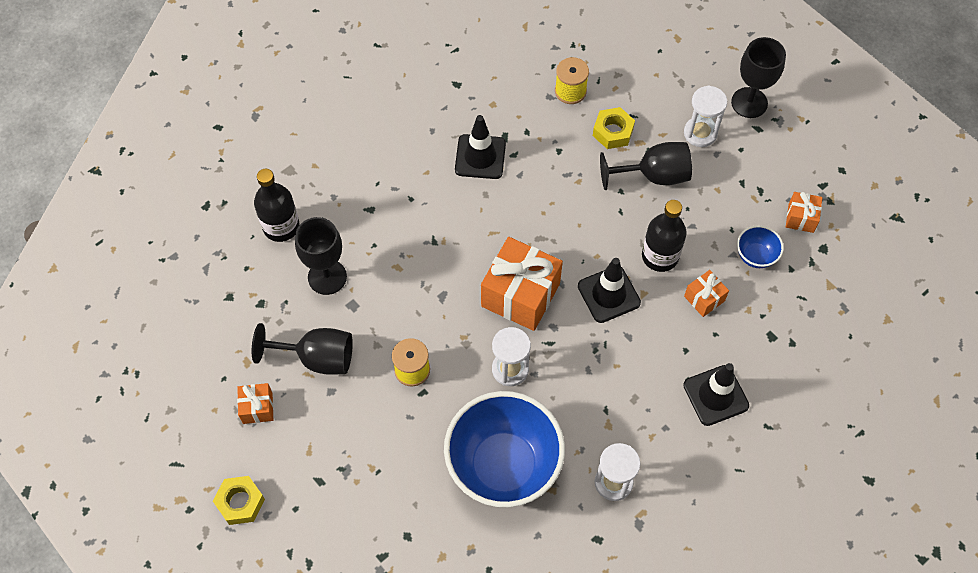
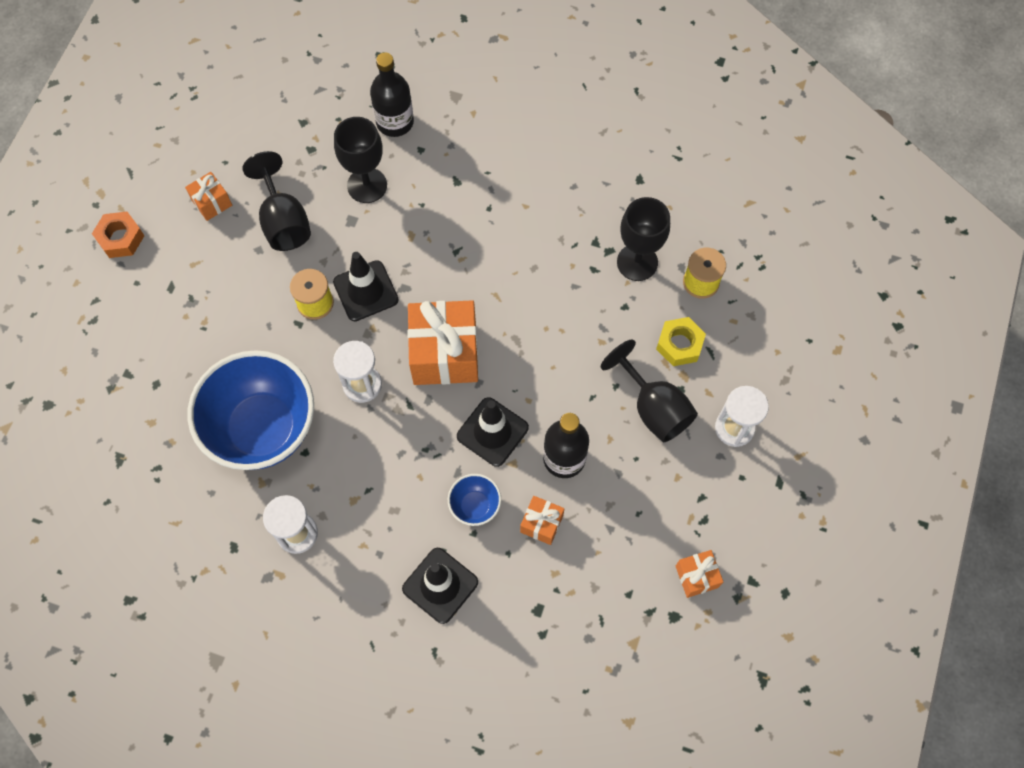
camera: 60 degrees right, 5 degrees up
(240, 502) = (120, 238): yellow nut -> orange nut
(480, 157) = (572, 242): black traffic cone -> black traffic cone (365, 291)
(749, 103) = (806, 459): black goblet -> black goblet (637, 262)
(755, 256) = (622, 551): blue bowl -> blue bowl (475, 506)

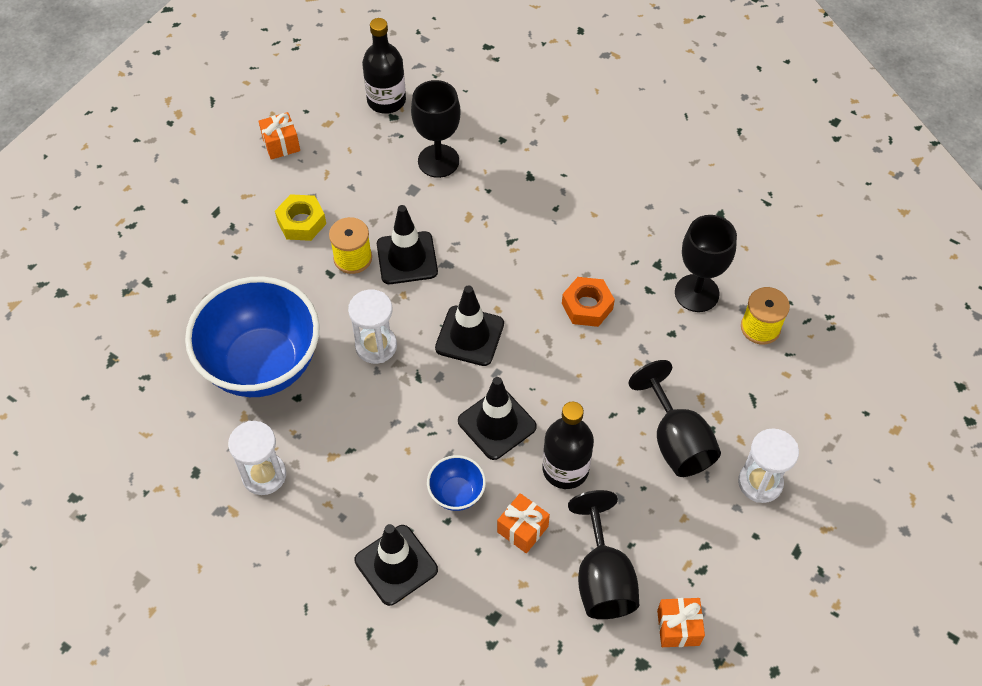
camera: 15 degrees right, 10 degrees down
(120, 238) = (183, 157): orange nut -> orange nut (587, 306)
(284, 221) = (346, 176): black goblet -> black goblet (602, 578)
(395, 122) = (484, 109): black bottle -> black bottle (386, 100)
(445, 354) = (469, 336): orange gift -> black traffic cone
(679, 345) = (721, 384): yellow nut -> yellow nut (301, 222)

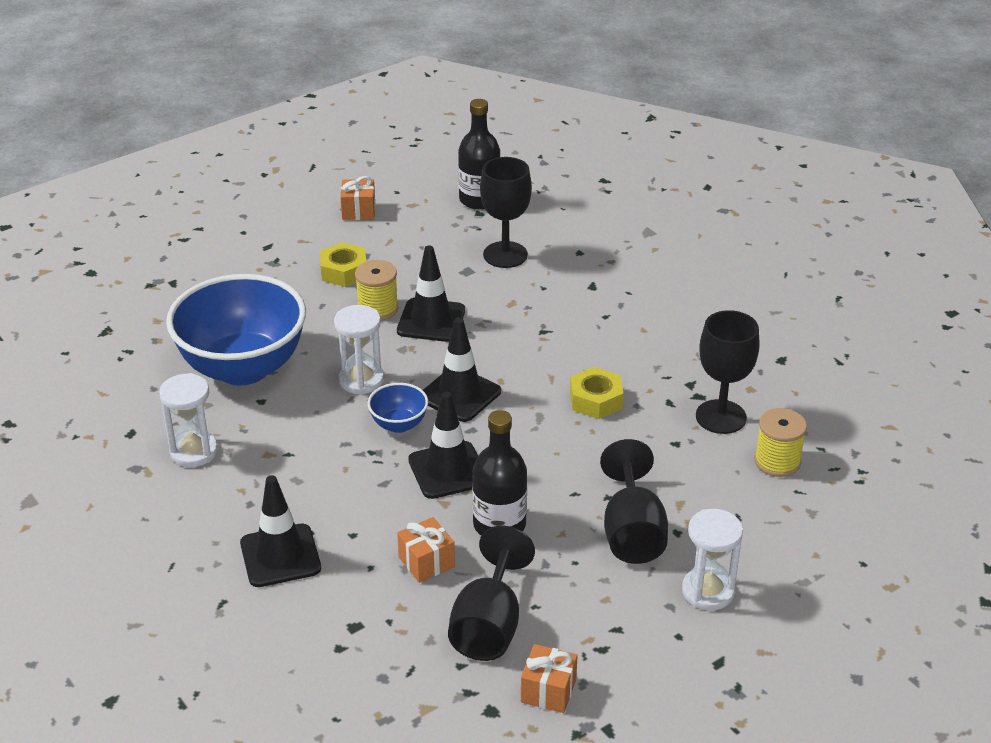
camera: 20 degrees right, 20 degrees down
(457, 493) = (375, 515): blue bowl -> blue bowl (399, 424)
(587, 306) = (596, 400): orange nut -> yellow nut

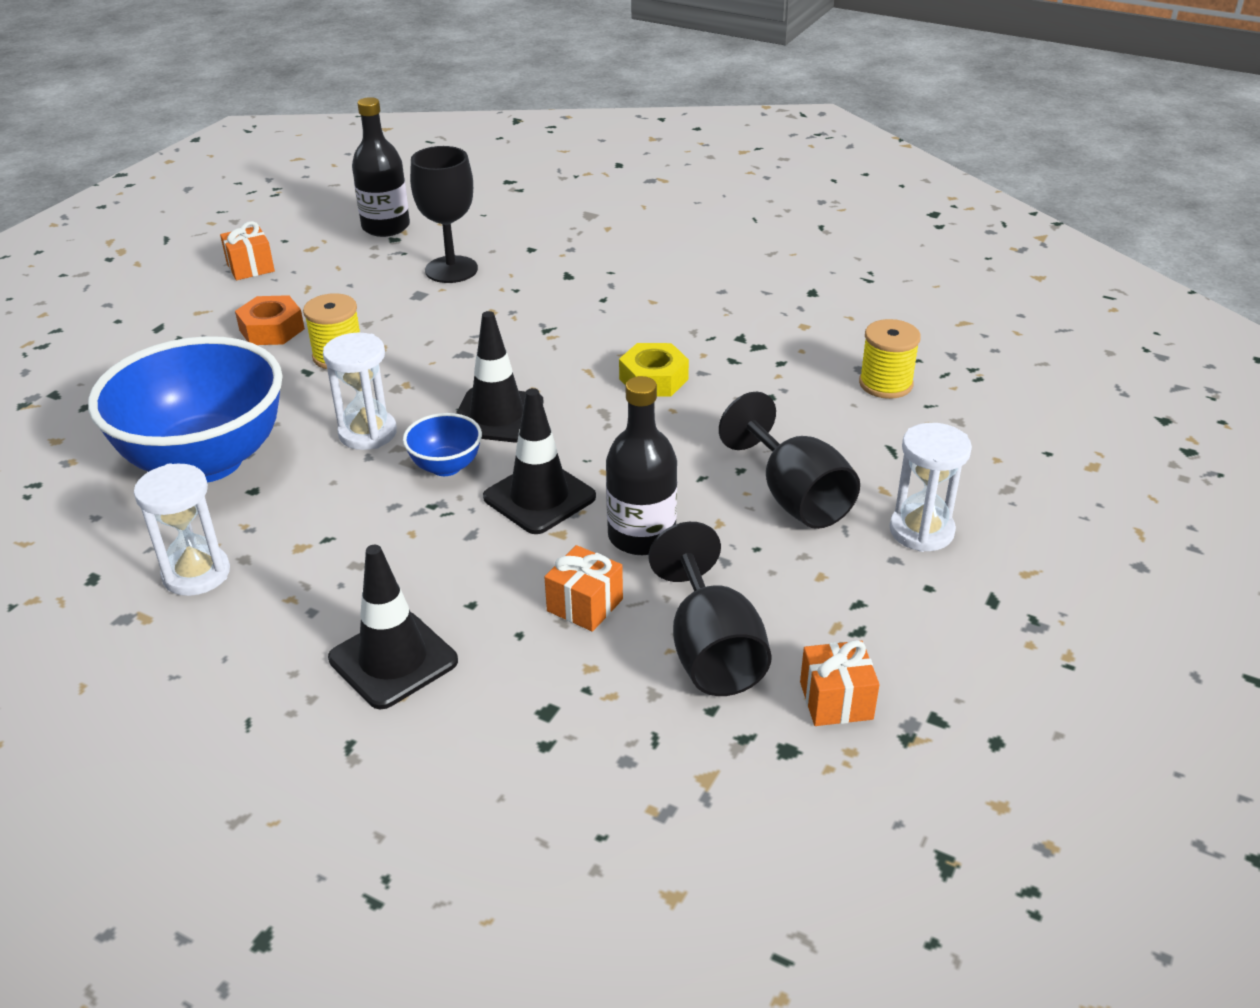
camera: 25 degrees left, 0 degrees up
(344, 271) = (272, 329): yellow nut -> orange nut
(431, 321) = (411, 352): black traffic cone -> none
(721, 417) = (796, 359): black goblet -> none

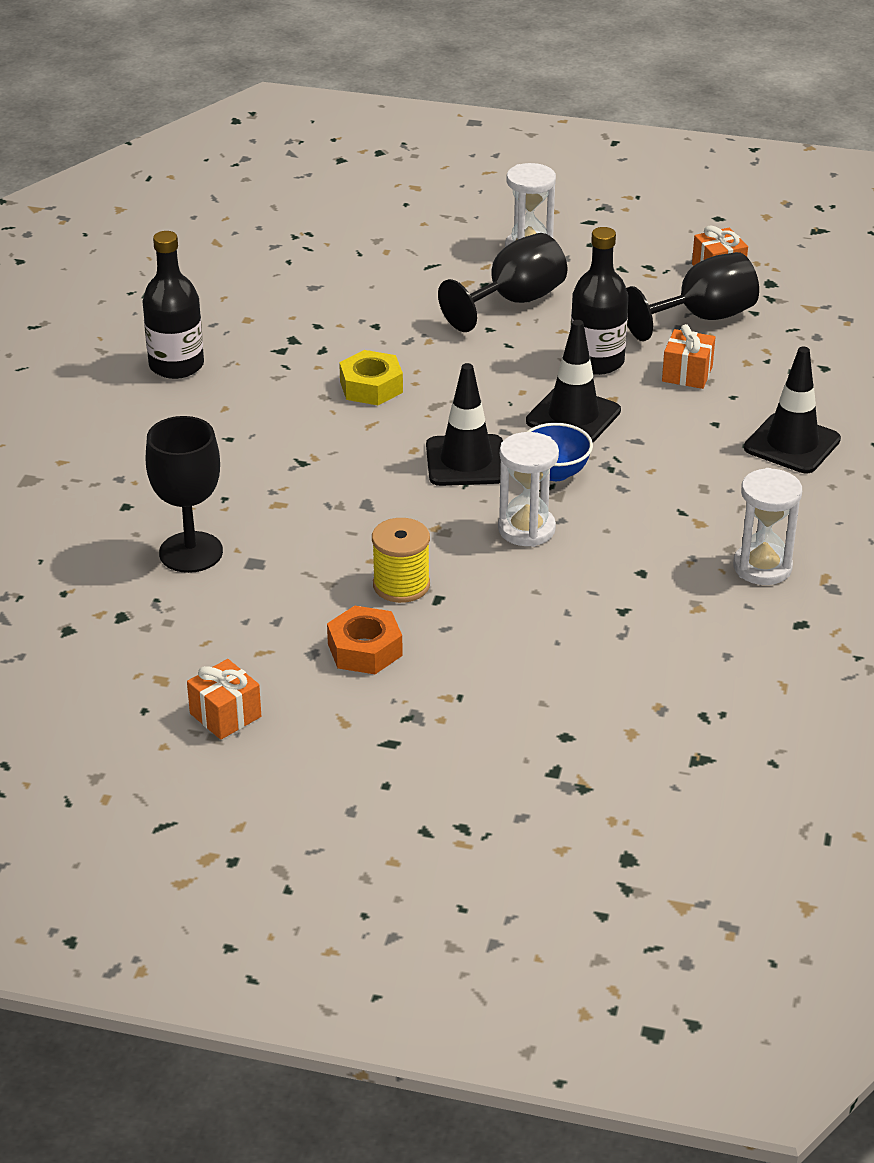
camera: 105 degrees left, 0 degrees up
(206, 461) = (615, 615): blue bowl -> none
(386, 227) = (90, 631): black bottle -> black bottle (176, 365)
(885, 384) = (334, 273): yellow spool -> none

